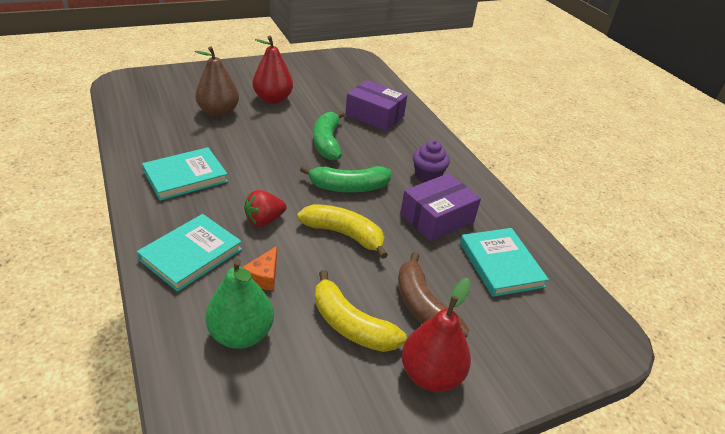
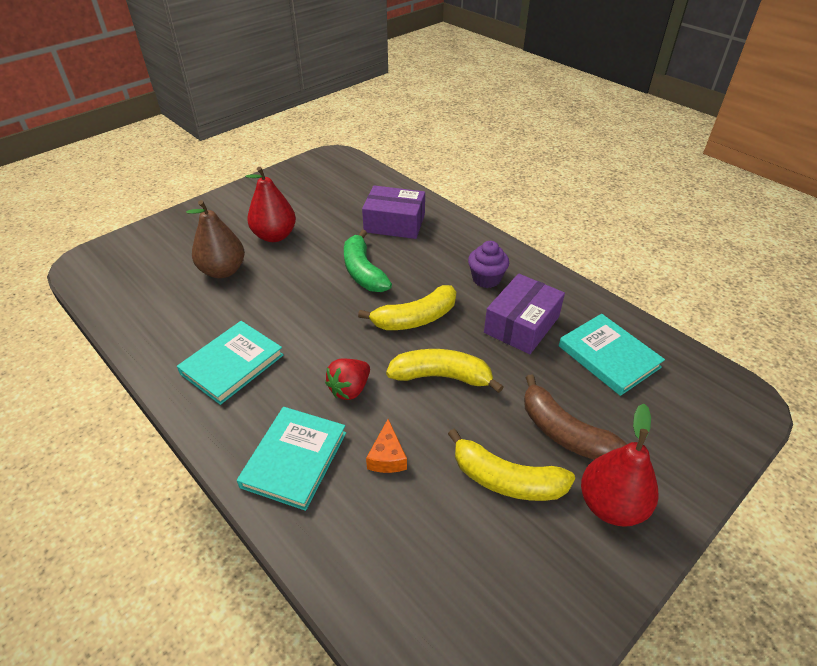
camera: 15 degrees left, 5 degrees up
(241, 334) = (402, 535): green pear -> none
(348, 187) = (415, 318): green banana -> yellow banana

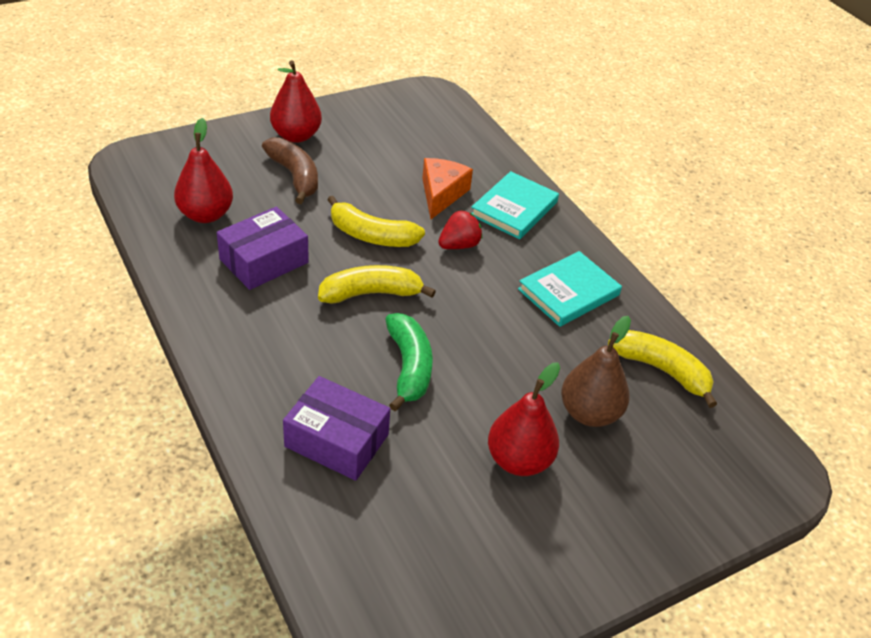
camera: 170 degrees left, 0 degrees up
(387, 457) = (441, 194): orange cheese -> orange cheese, size x1.60
(486, 279) = (264, 320): purple cupcake -> none
(506, 479) = (359, 163): yellow banana -> yellow banana (662, 370)
(608, 356) = (206, 214): turquoise book -> red pear

